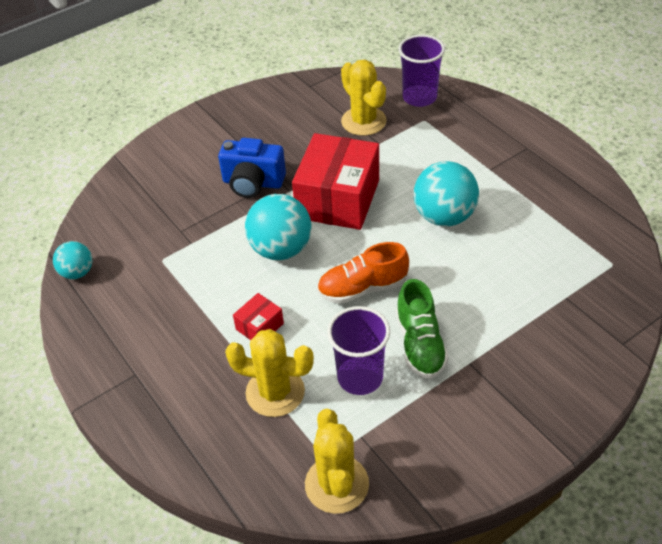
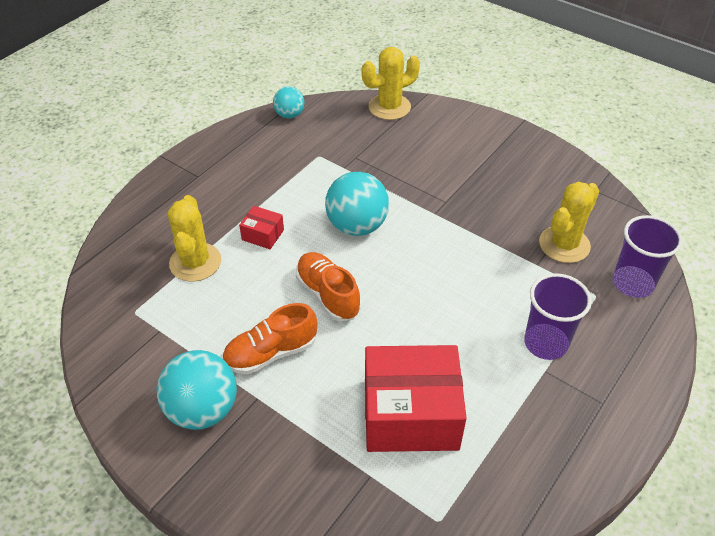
camera: 70 degrees right, 0 degrees up
(253, 183) = (433, 186): blue camera -> none
(337, 484) = (109, 324): yellow cactus -> yellow cactus (389, 107)
(338, 199) = (439, 250): red box -> red box (410, 414)
(360, 377) = (222, 316): purple cup -> purple cup (545, 343)
(420, 344) = (271, 353): green shoe -> orange shoe
(444, 216) = (450, 341): turquoise ball -> turquoise ball (203, 409)

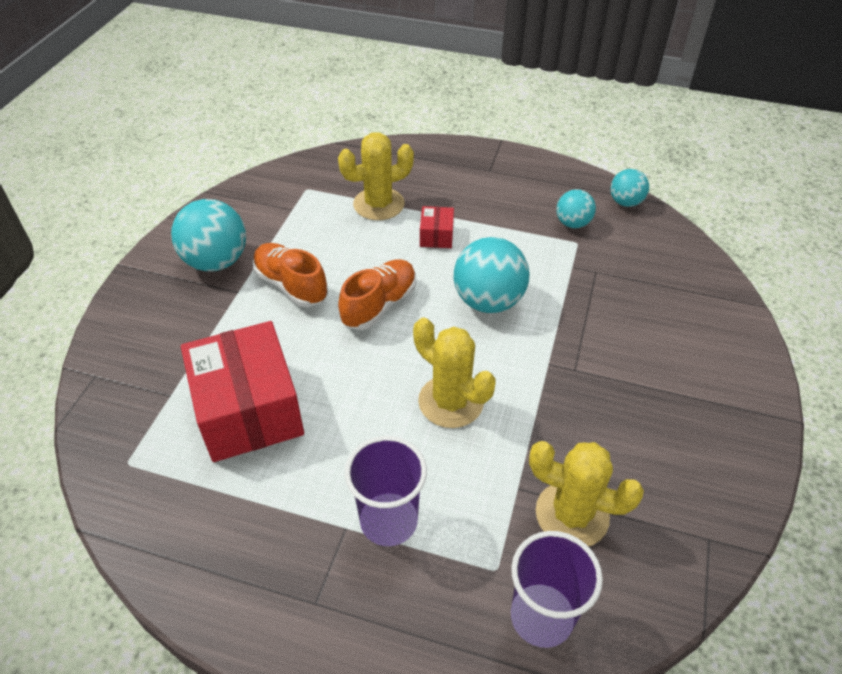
camera: 70 degrees right, 0 degrees up
(296, 150) = (572, 223): none -> turquoise ball
(389, 107) = (707, 277): yellow cactus -> yellow cactus (451, 401)

